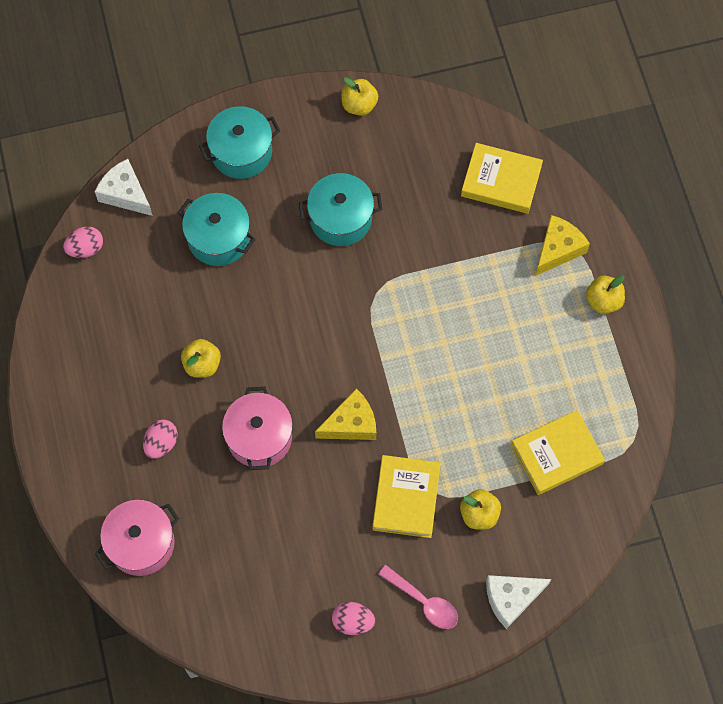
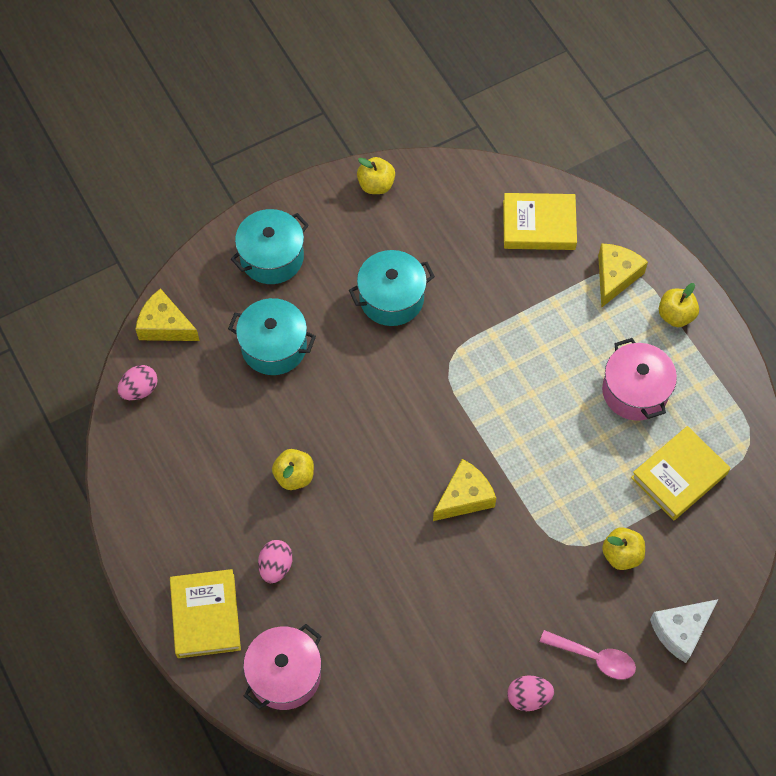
camera: 15 degrees left, 5 degrees down
(125, 194) = (165, 326): white cheese -> yellow cheese
(259, 437) = (375, 534): pink pot -> pink pot (635, 391)
(406, 498) = (543, 557): yellow book -> yellow book (205, 615)

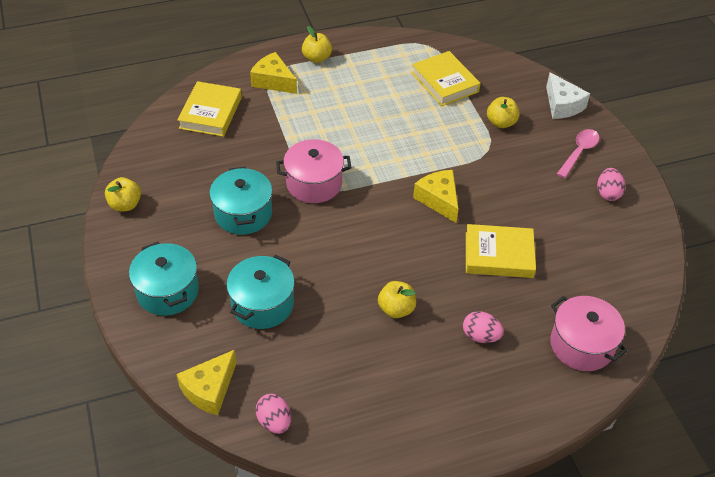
camera: 80 degrees left, 15 degrees down
(205, 615) = (521, 397): yellow book -> yellow book (499, 255)
(635, 391) = (372, 90): pink pot -> pink pot (314, 183)

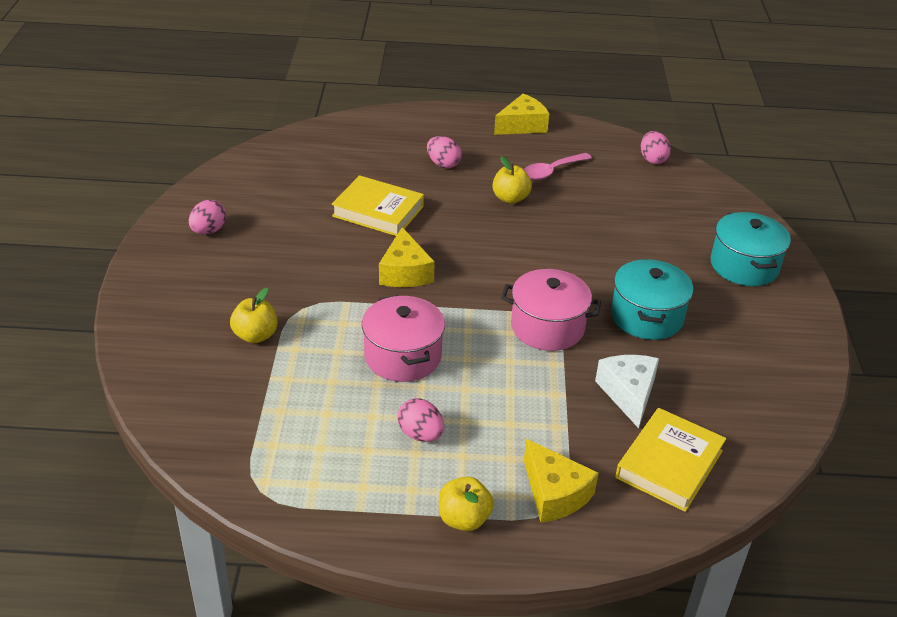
camera: 160 degrees left, 10 degrees down
(125, 205) = (798, 364): yellow apple -> none
(210, 389) = (706, 189): yellow cheese -> yellow cheese (522, 125)
(262, 304) = (644, 232): turquoise pot -> none
(362, 92) = (420, 434): none -> pink egg
(445, 82) = (284, 414): yellow book -> none
(562, 105) = (151, 335): white cheese -> white cheese (628, 394)
(579, 152) = (193, 277): pink spoon -> pink spoon (551, 171)
(581, 345) = (358, 139): pink pot -> pink pot (402, 356)

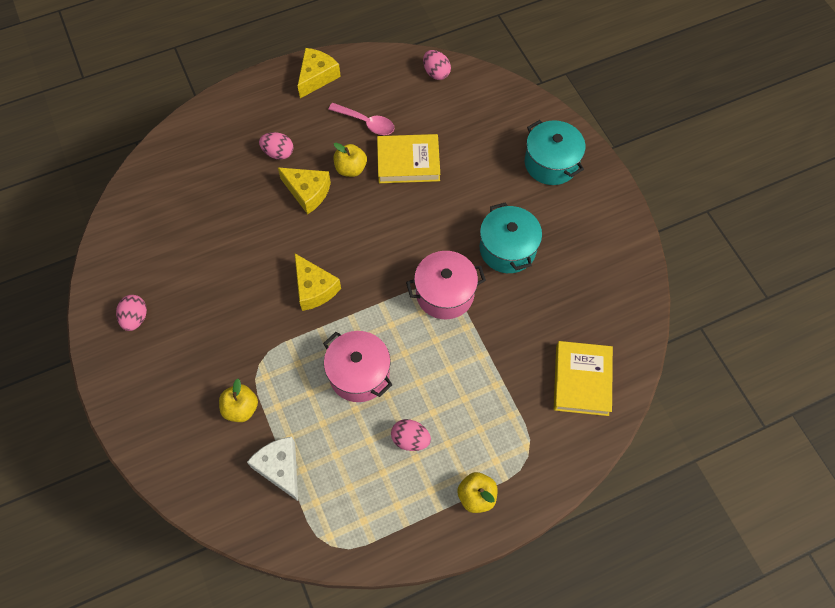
camera: 25 degrees left, 25 degrees up
(378, 211) = (257, 232): yellow book -> yellow book (408, 162)
(551, 171) = (366, 123): pink spoon -> pink spoon turned 90 degrees counterclockwise
(554, 493) = (522, 444): yellow cheese -> yellow cheese (307, 192)
(628, 394) = (528, 330): white cheese -> white cheese (280, 468)

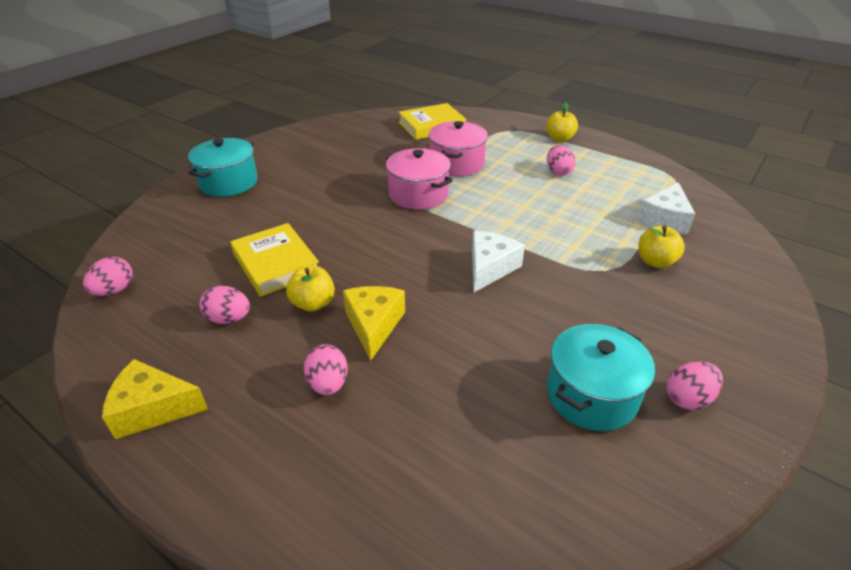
camera: 120 degrees left, 25 degrees down
(314, 288) = (490, 268): yellow cheese -> white cheese
(359, 374) = (540, 211): pink pot -> pink pot (457, 164)
(366, 123) = (229, 319): pink spoon -> pink egg
(507, 249) = (344, 179): turquoise pot -> turquoise pot (591, 395)

